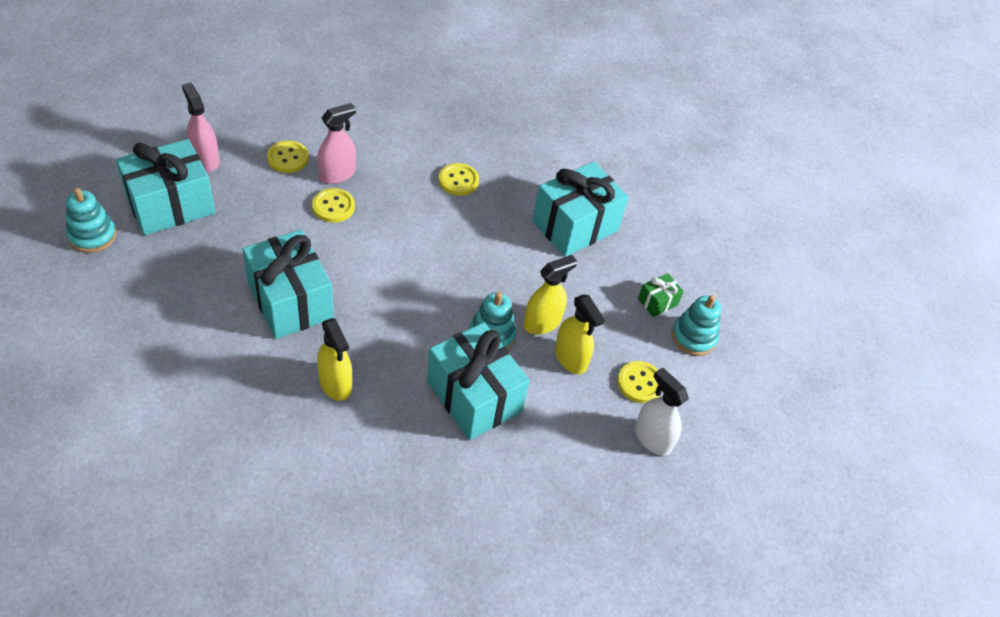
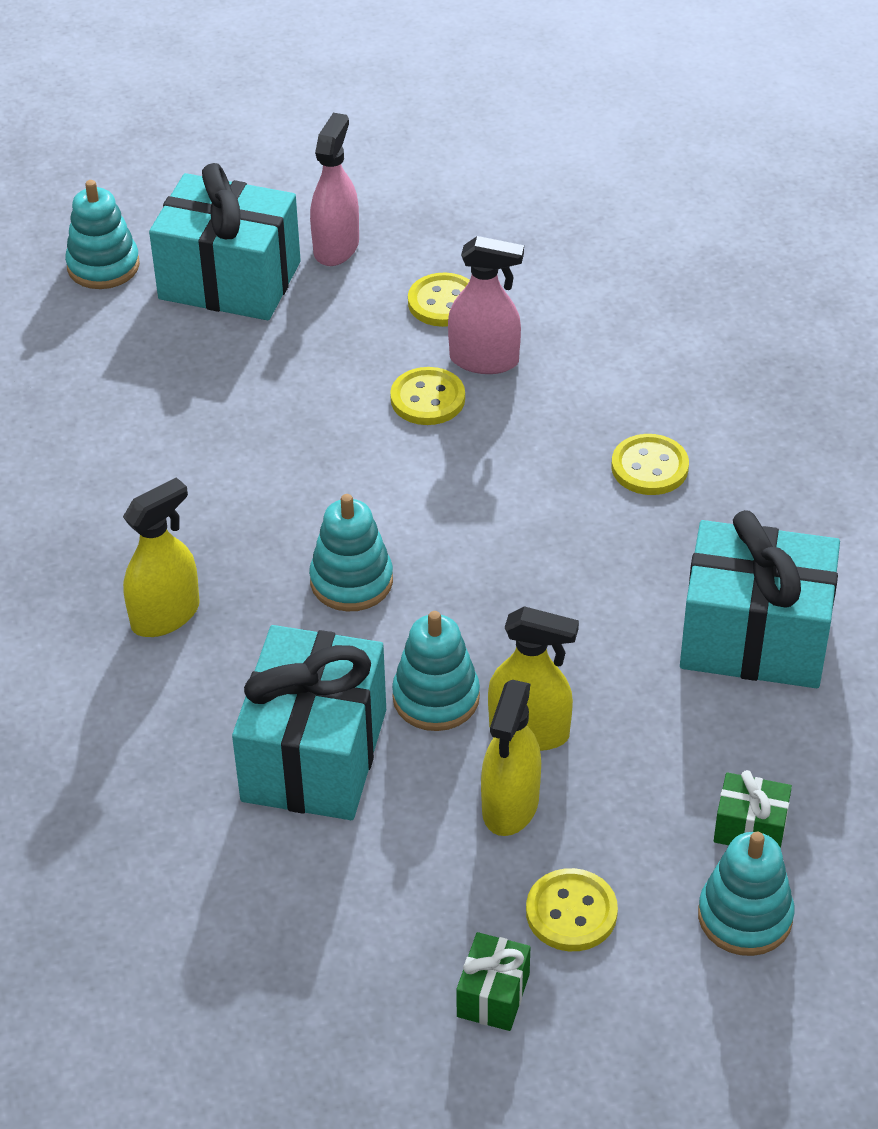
camera: 55 degrees right, 5 degrees down
(290, 301) = (231, 482): turquoise gift -> none
(335, 383) = (165, 615): yellow spray bottle -> yellow spray bottle turned 150 degrees counterclockwise
(398, 310) = (351, 581): none -> turquoise stacking toy
(652, 438) = (493, 995): white spray bottle -> green gift

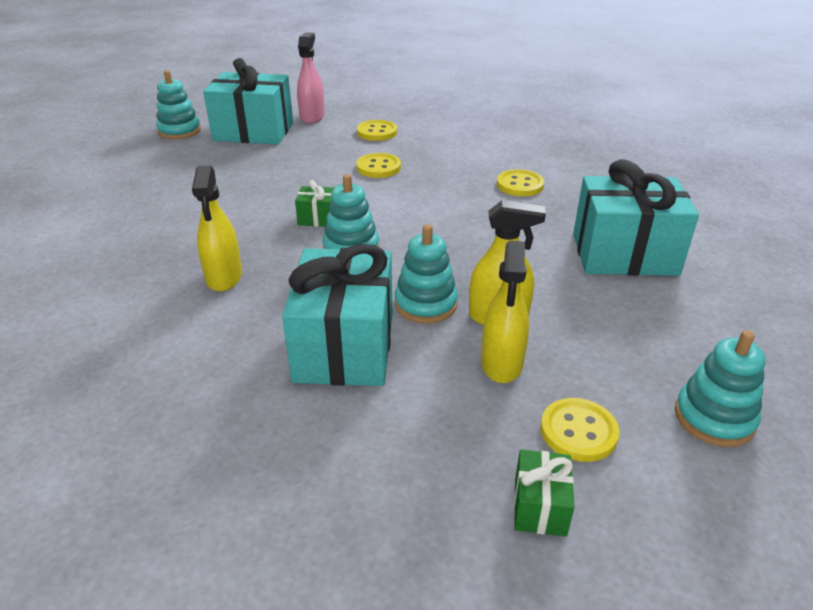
camera: 10 degrees left, 10 degrees down
(165, 615) = (224, 277): yellow spray bottle -> yellow spray bottle turned 135 degrees clockwise
(484, 360) = (407, 151): pink spray bottle -> none
(750, 828) = (683, 358): green gift -> green gift (319, 218)

